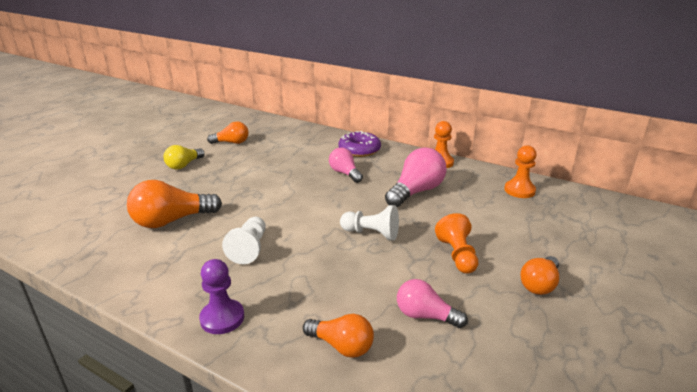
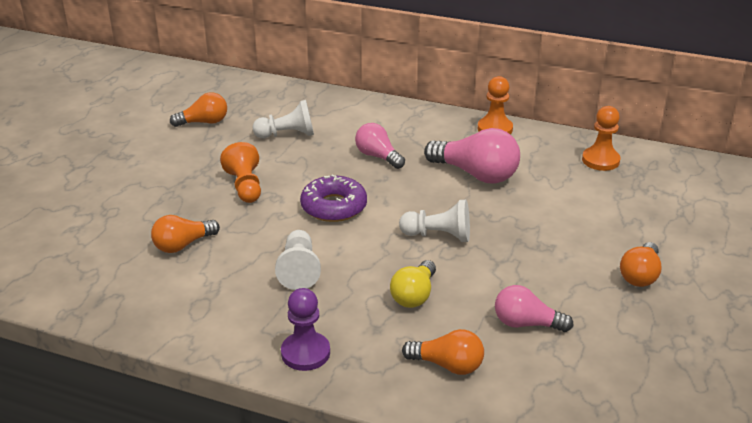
camera: 10 degrees left, 5 degrees up
(172, 221) = (183, 245): orange light bulb -> orange light bulb, size x0.62
(184, 165) = (155, 164): yellow light bulb -> yellow light bulb (414, 295)
(285, 154) = (287, 135): none -> white pawn
(359, 150) = (384, 119): purple donut -> purple donut (334, 207)
(416, 192) = (476, 174): pink light bulb -> pink light bulb turned 90 degrees clockwise
(457, 255) = (545, 252): orange pawn -> orange pawn (245, 186)

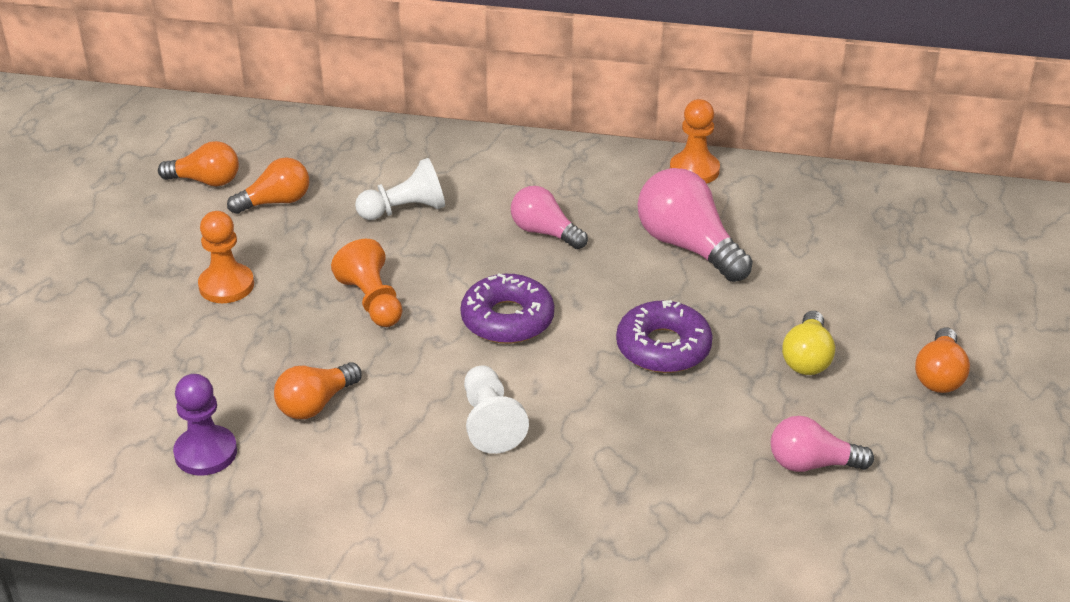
camera: 10 degrees left, 5 degrees up
(305, 353) = (538, 543): purple pawn -> purple pawn (206, 453)
(414, 295) = (656, 441): yellow light bulb -> yellow light bulb (807, 358)
(438, 235) = (663, 347): white pawn -> purple donut
(447, 365) = (727, 536): orange light bulb -> orange light bulb (206, 181)
(476, 174) = (688, 246): pink light bulb -> pink light bulb turned 150 degrees counterclockwise
(600, 160) = (849, 206): orange pawn -> orange pawn (226, 285)

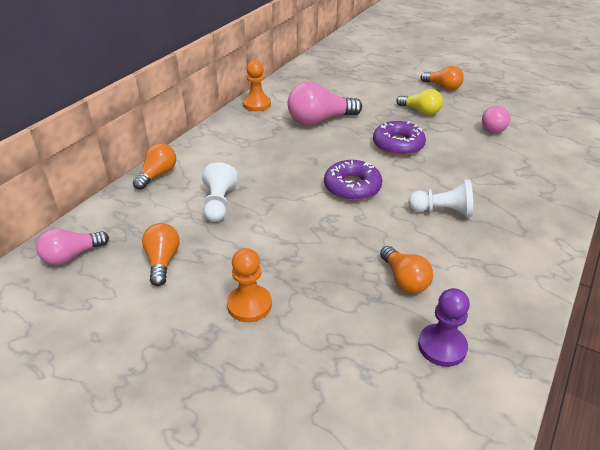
camera: 70 degrees left, 0 degrees up
(206, 181) = (102, 296): orange light bulb -> orange light bulb (157, 175)
(372, 301) = (307, 235): orange pawn -> none
(544, 232) = (279, 158): pink light bulb -> pink light bulb (72, 256)

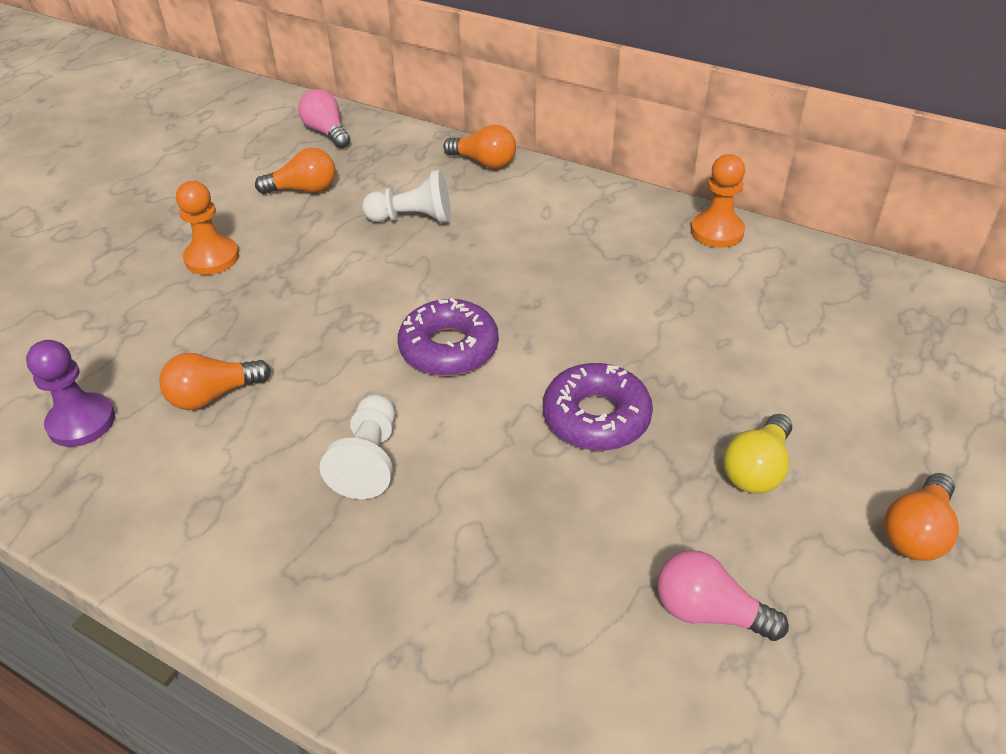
camera: 90 degrees right, 5 degrees up
(319, 120) = (675, 309): pink light bulb -> none

